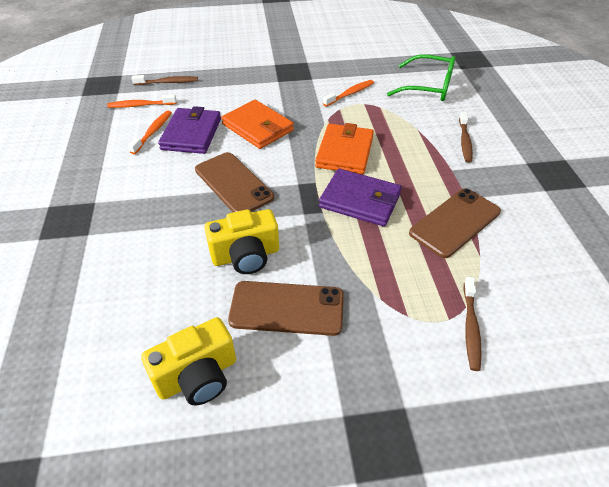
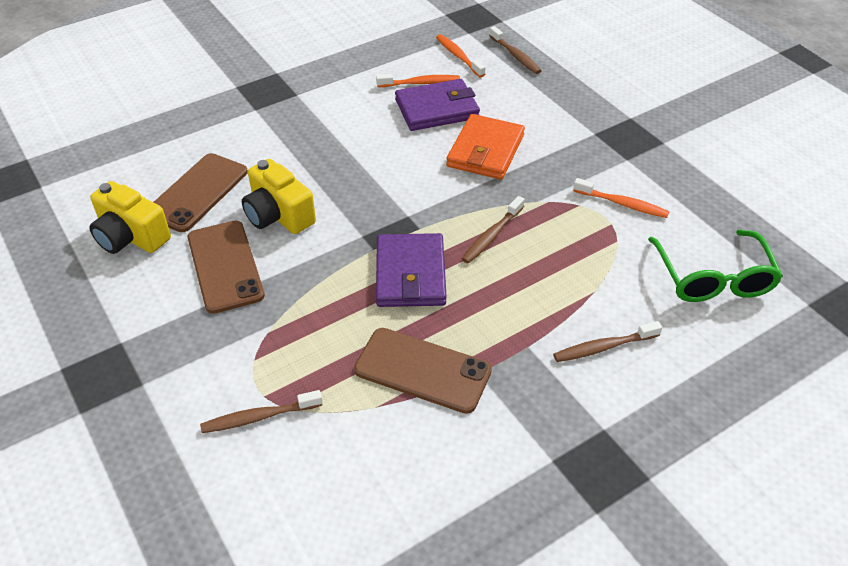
camera: 65 degrees right, 0 degrees up
(233, 183) = (377, 168): brown phone -> brown phone (197, 192)
(345, 152) = (491, 236): orange wallet -> brown toothbrush

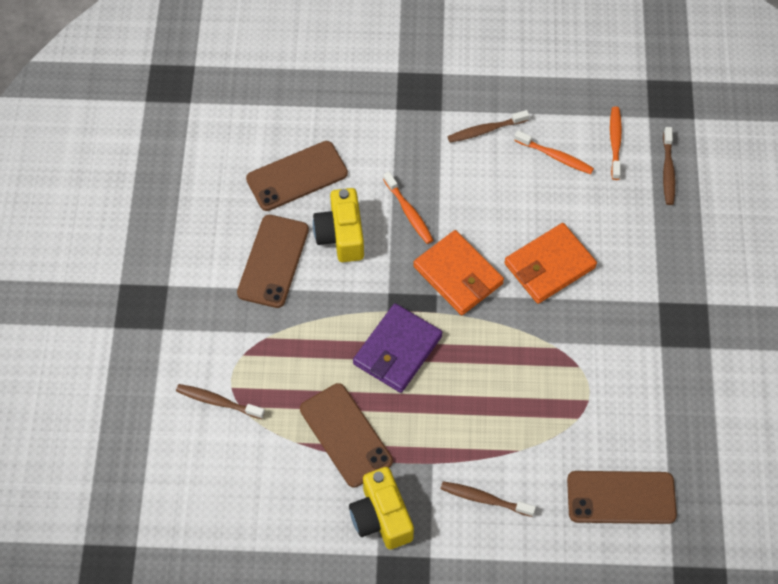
camera: 35 degrees right, 15 degrees up
(131, 237) = (225, 193): yellow camera -> yellow camera (381, 517)
(414, 193) = (458, 275): none -> orange wallet
(437, 109) = (545, 195): purple wallet -> none
(491, 236) = (485, 353): brown toothbrush -> brown toothbrush (485, 130)
(622, 204) = (615, 387): orange toothbrush -> orange toothbrush (409, 212)
(713, 278) = (621, 497): green glasses -> brown phone

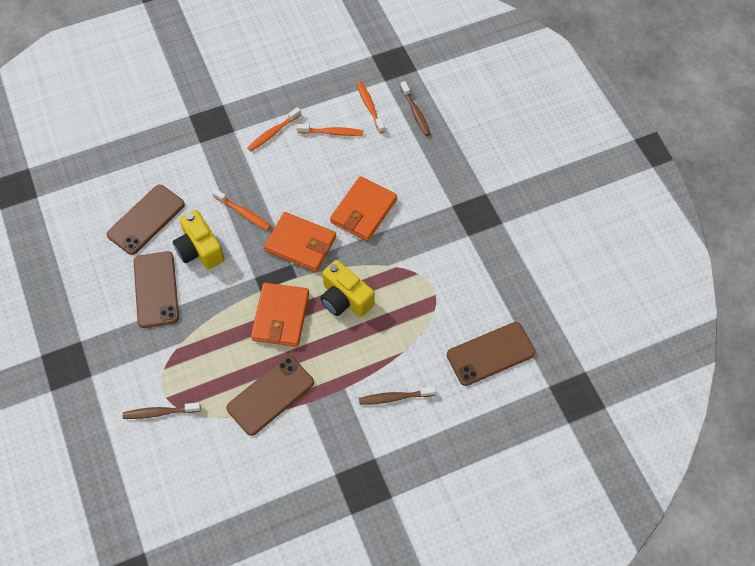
camera: 25 degrees left, 0 degrees up
(346, 435) = (270, 395): brown phone -> brown phone turned 75 degrees counterclockwise
(381, 517) = (325, 444): yellow camera -> yellow camera (345, 299)
(397, 350) = (281, 316): purple wallet -> orange wallet
(485, 130) = (273, 133): brown toothbrush -> orange toothbrush

